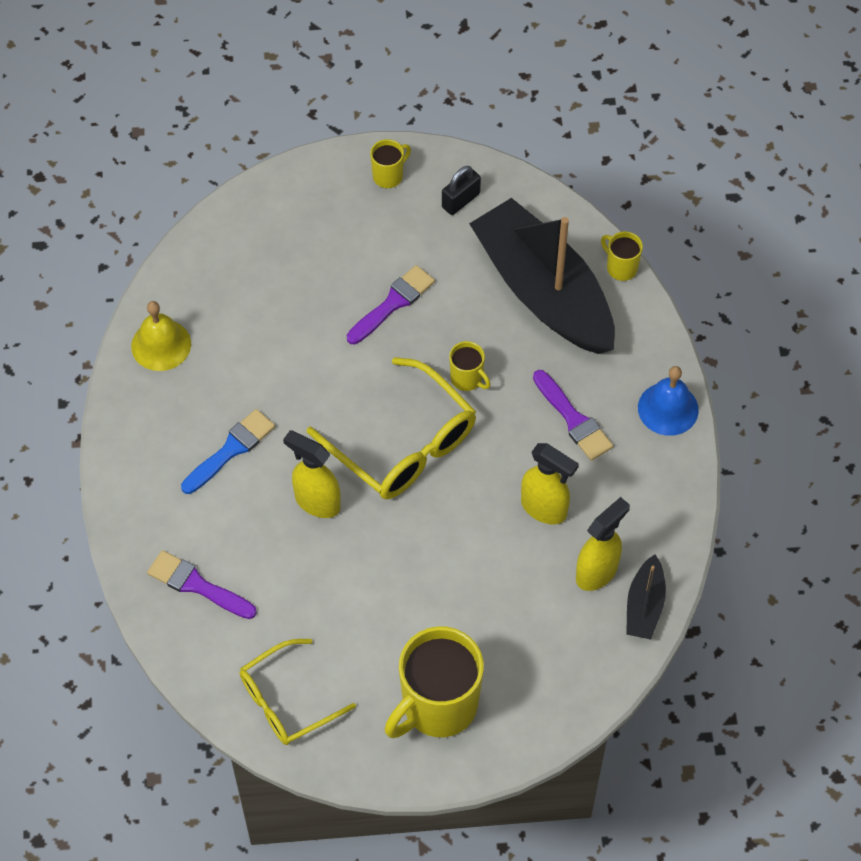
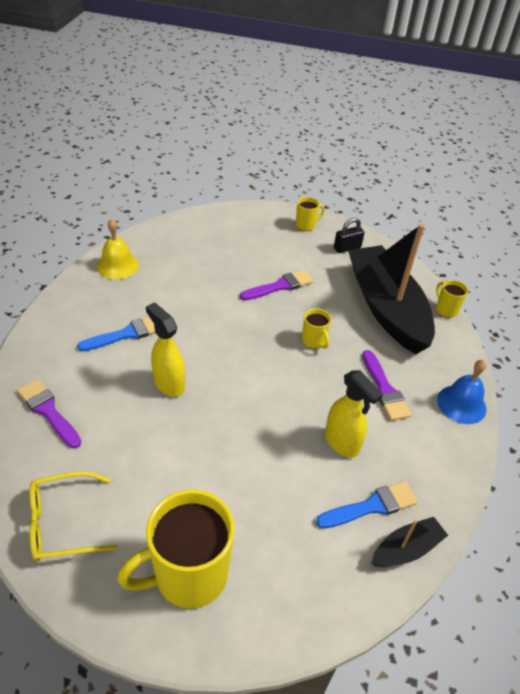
camera: 15 degrees right, 15 degrees down
(403, 444) = (250, 367): yellow glasses -> none
(597, 572) = (371, 506): yellow spray bottle -> blue brush
(644, 605) = (406, 549): black boat -> black boat turned 150 degrees counterclockwise

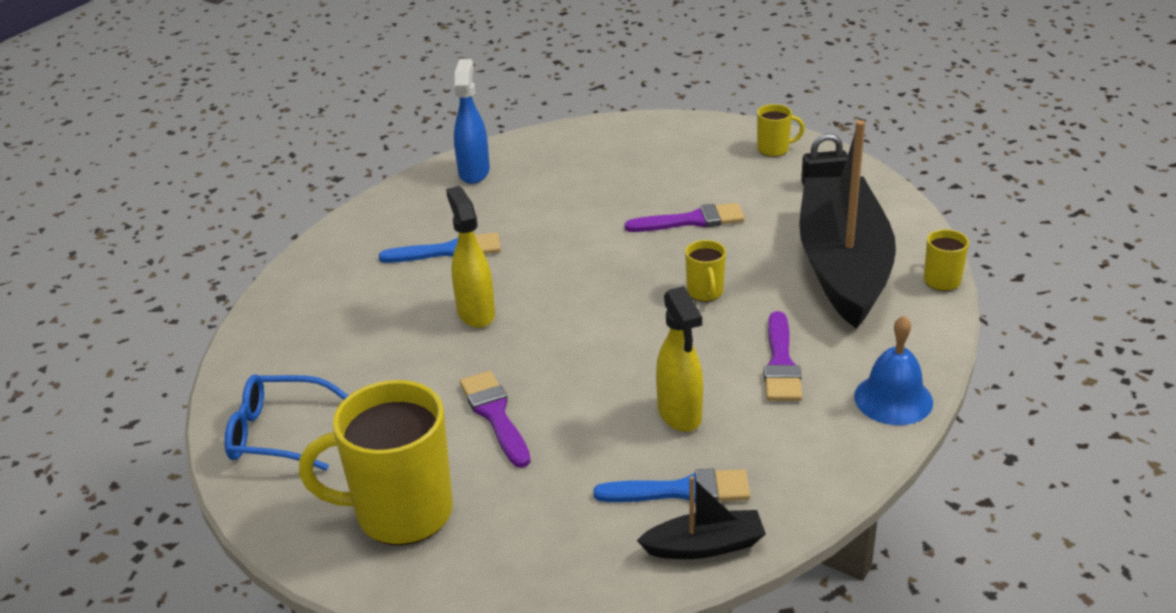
camera: 25 degrees right, 10 degrees down
(48, 411) = (312, 319): purple brush -> purple brush (495, 415)
(63, 523) = (278, 433): yellow glasses -> blue glasses
(117, 265) = (474, 172): yellow bell -> blue spray bottle

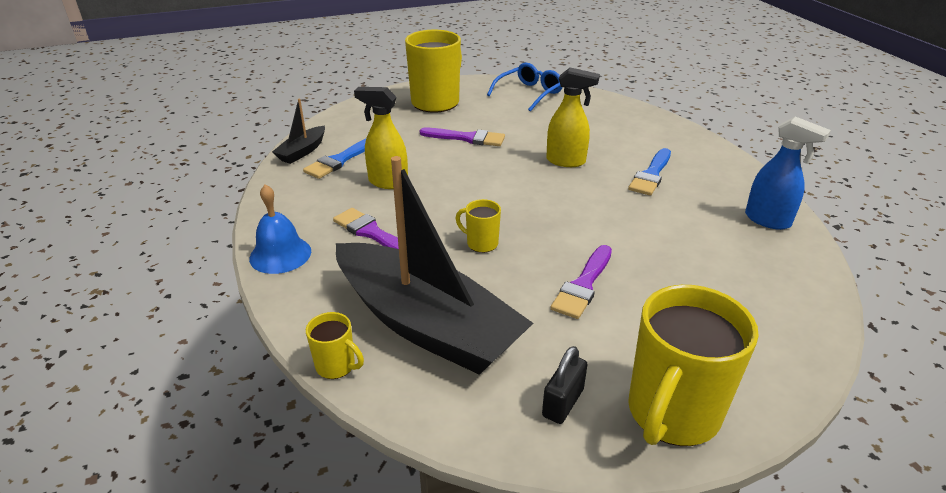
camera: 125 degrees right, 0 degrees up
(774, 149) = (672, 414): yellow mug -> yellow mug, size x2.17

